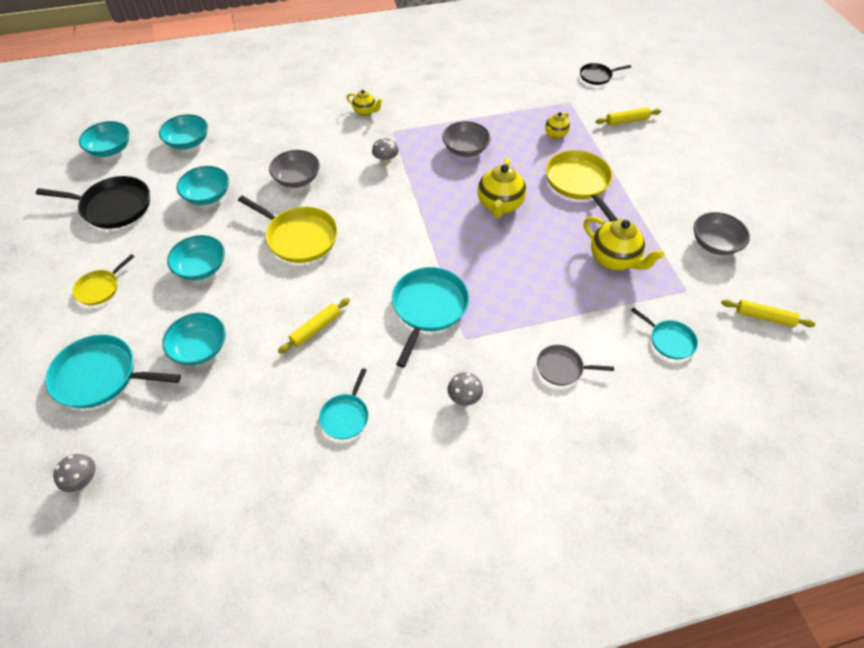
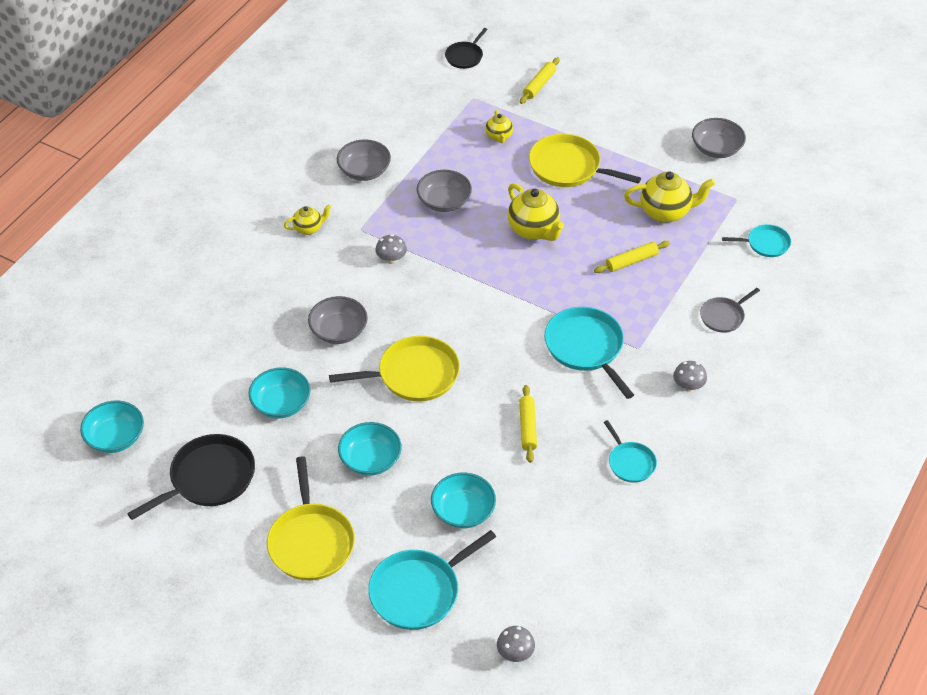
camera: 45 degrees left, 5 degrees down
(100, 288) = (311, 542): yellow pan -> yellow pan, size x1.76
(188, 142) = (183, 375): turquoise bowl -> none
(442, 101) = (364, 171): none -> grey bowl
(764, 317) = (802, 181): yellow rolling pin -> yellow rolling pin (631, 261)

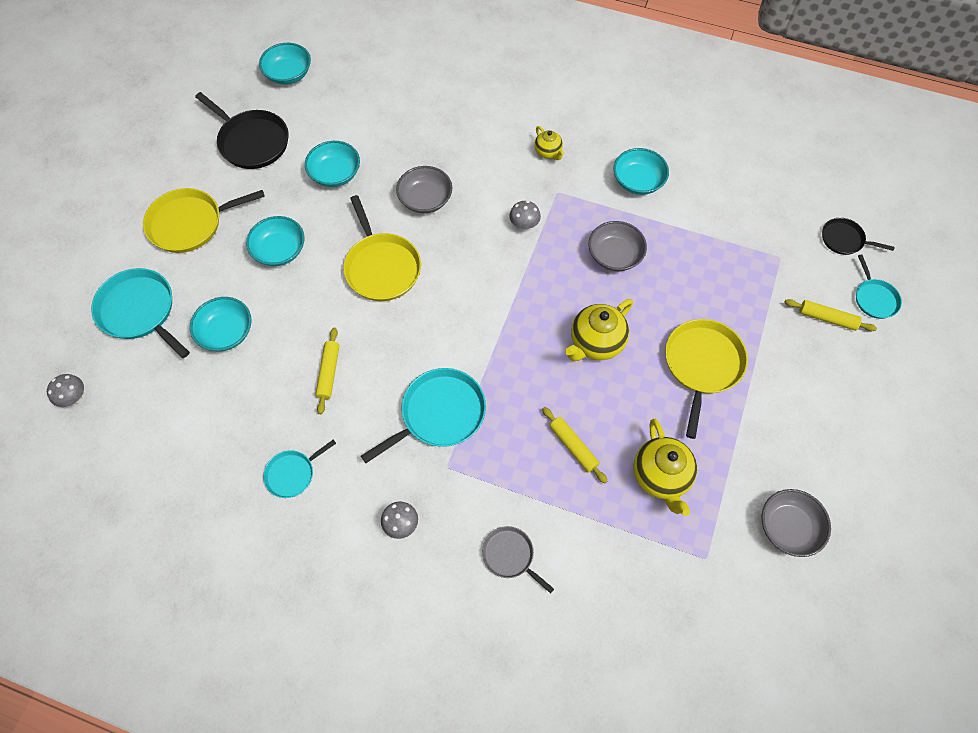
camera: 80 degrees right, 15 degrees up
(364, 171) = (638, 181): grey bowl -> turquoise bowl
(499, 137) = (727, 290): yellow teapot -> none
(527, 427) = (328, 373): yellow rolling pin -> yellow rolling pin turned 75 degrees counterclockwise
(765, 244) = (638, 599): turquoise pan -> turquoise pan (874, 298)

